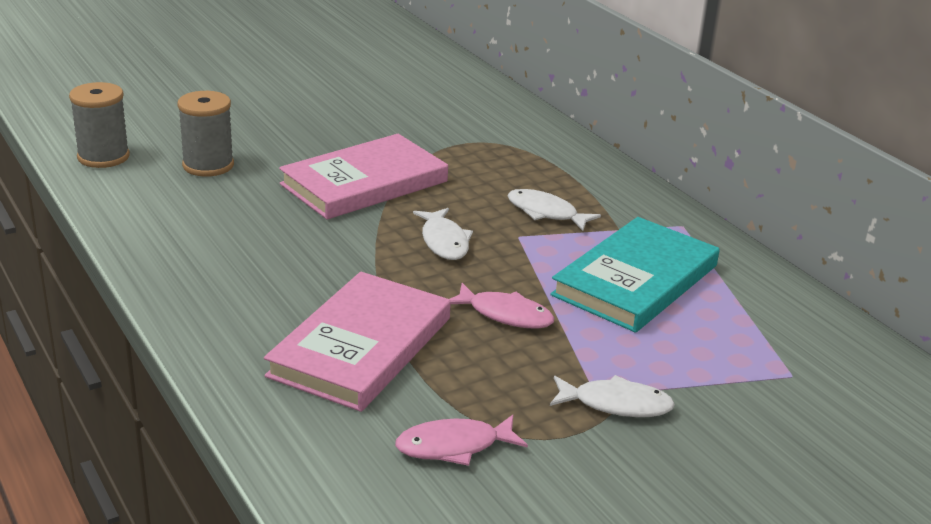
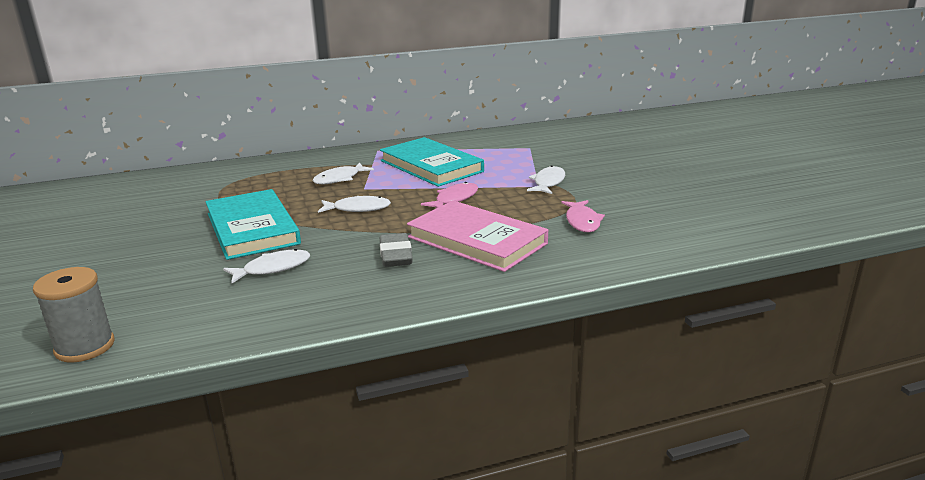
camera: 75 degrees left, 5 degrees down
(208, 165) = (160, 290): grey spool -> none
(261, 214) = (273, 268): none -> white fish
(304, 288) = (395, 255): none -> grey eraser
(364, 183) = (252, 228): pink book -> turquoise book

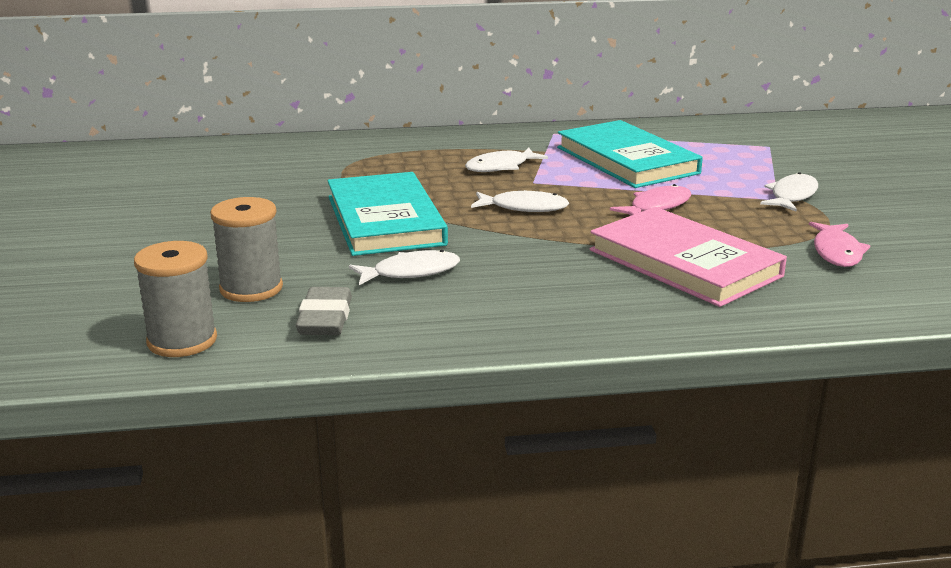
camera: 10 degrees right, 0 degrees up
(144, 295) = (251, 288): none -> grey spool
(395, 255) = (572, 271): grey eraser -> grey eraser (325, 319)

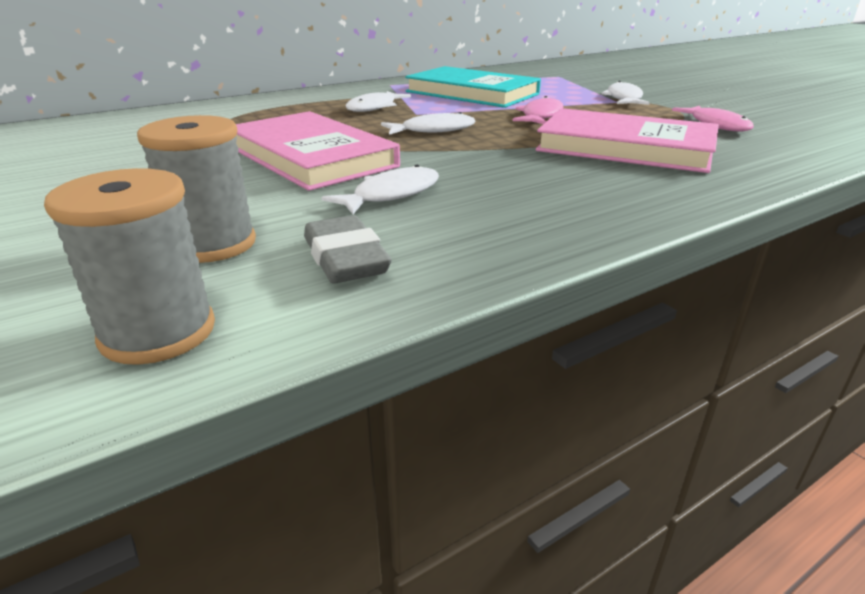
camera: 25 degrees left, 5 degrees up
(385, 220) = (311, 156): turquoise book -> pink book

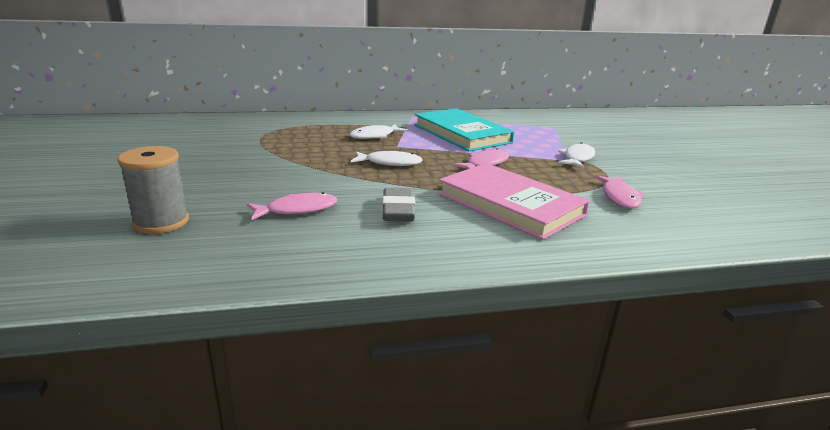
camera: 20 degrees right, 5 degrees down
(158, 332) = (79, 270): grey spool -> none
(311, 156) = (285, 170): pink book -> none
(345, 259) = (216, 249): grey eraser -> grey eraser (398, 210)
(391, 194) = (297, 210): white fish -> pink fish

